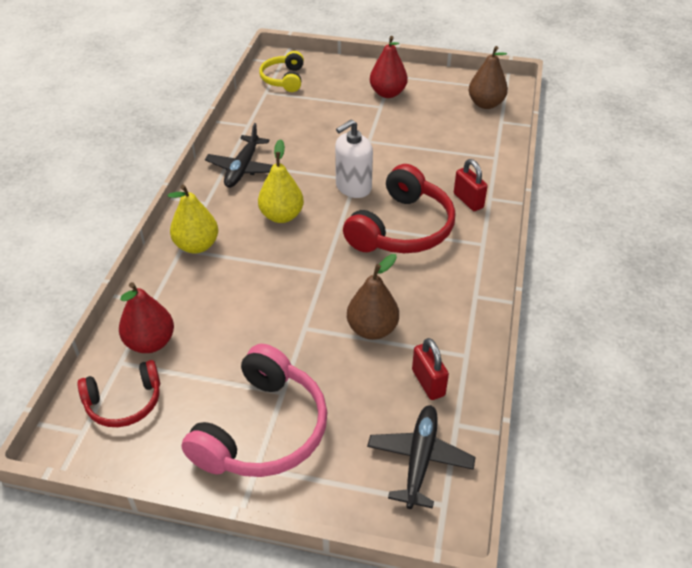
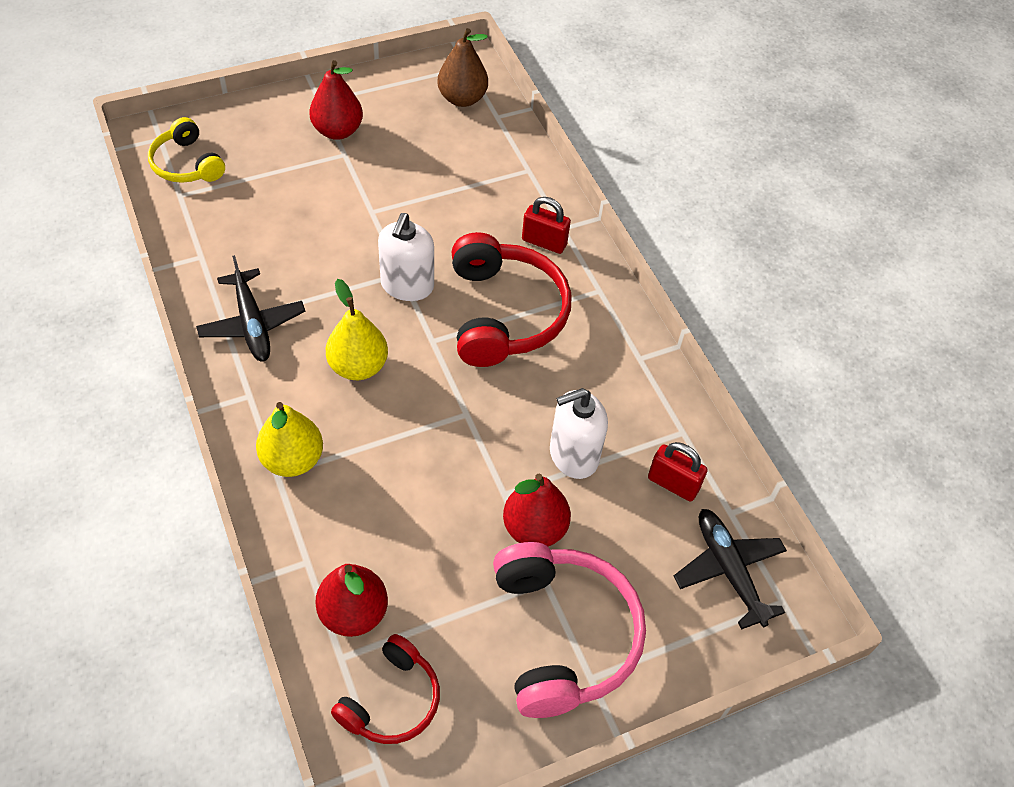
camera: 40 degrees left, 10 degrees up
(305, 357) = (534, 528): none -> red pear
(372, 329) = (573, 455): brown pear -> white soap dispenser

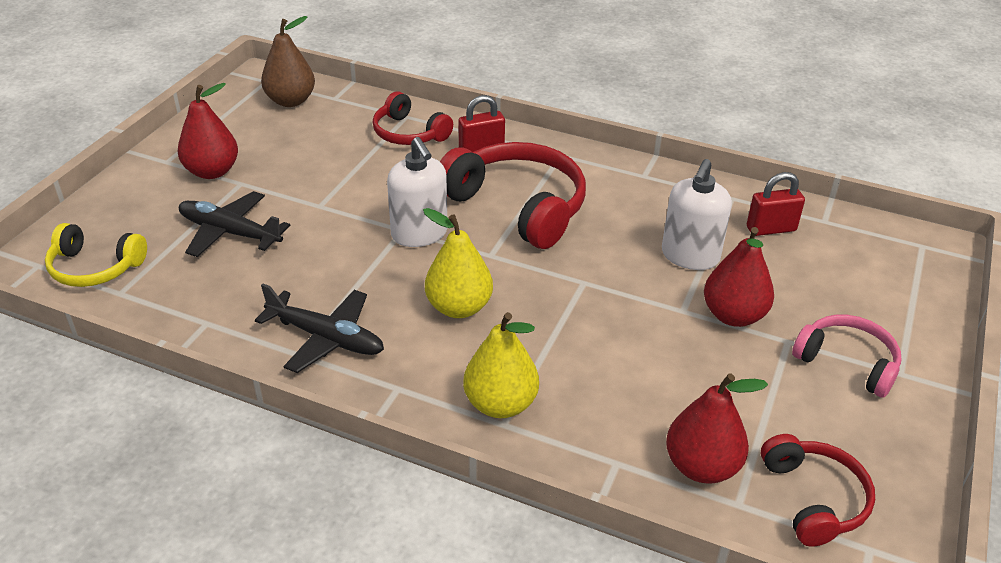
camera: 40 degrees left, 15 degrees down
(510, 188) = (409, 133): none -> red headphones
(563, 635) = (847, 362): pink headphones -> pink headphones, size x0.59
(729, 571) = (873, 251): black plane -> black plane (230, 233)

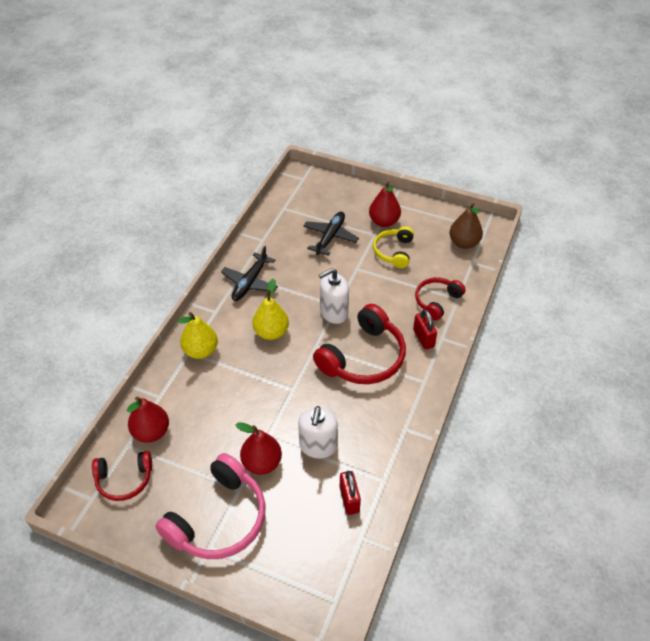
camera: 90 degrees right, 10 degrees up
(95, 268) = (301, 196): yellow headphones -> yellow headphones (394, 251)
(690, 256) = (318, 446): white soap dispenser -> white soap dispenser turned 105 degrees counterclockwise
(847, 362) = (219, 519): pink headphones -> pink headphones, size x1.70

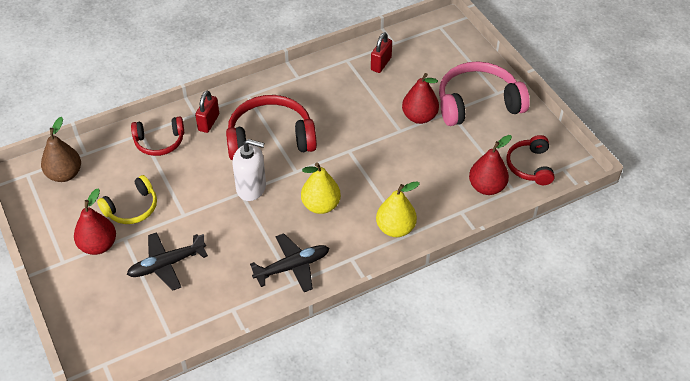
camera: 140 degrees left, 0 degrees up
(124, 479) = (530, 166): red headphones -> red headphones turned 120 degrees counterclockwise
(318, 446) = (370, 103): white soap dispenser -> none

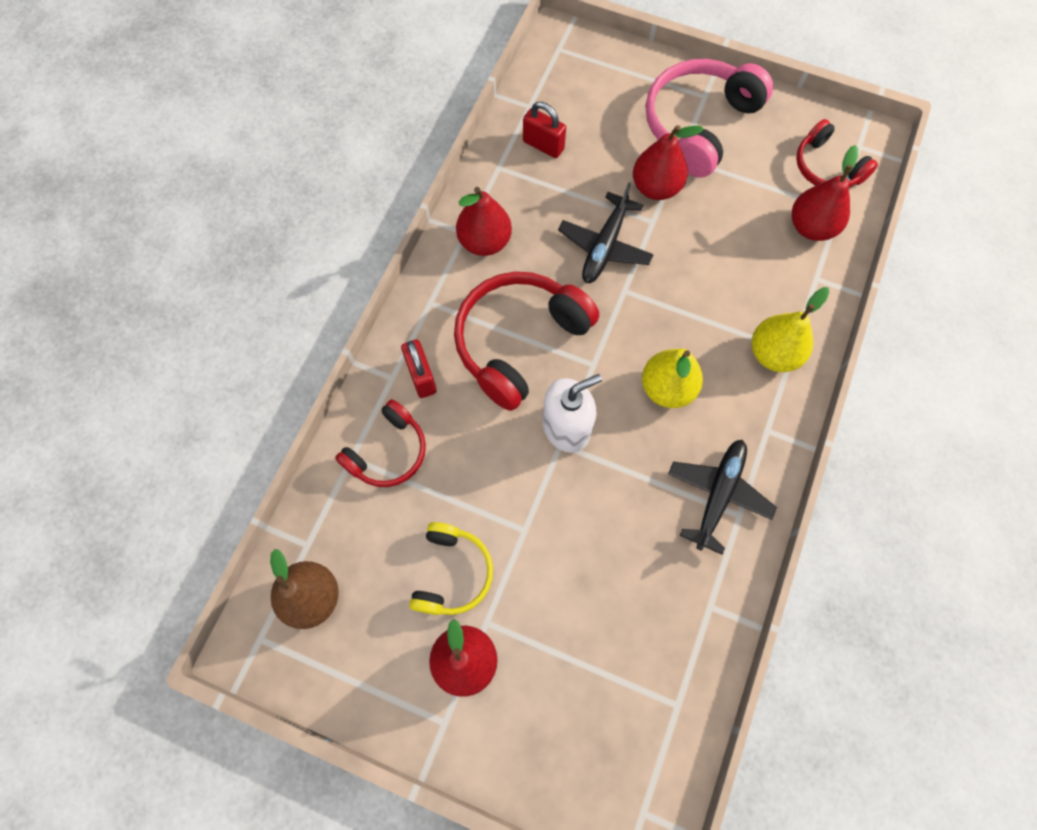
camera: 40 degrees left, 20 degrees up
(167, 264) = (576, 614): black plane -> black plane (605, 246)
(303, 87) = (484, 242): none -> red pear
(381, 64) = (543, 145): red padlock -> red padlock turned 45 degrees counterclockwise

